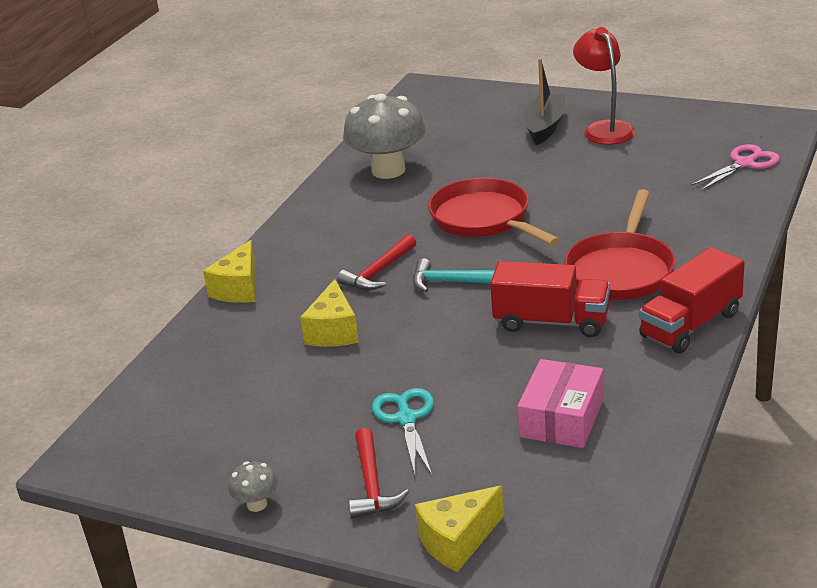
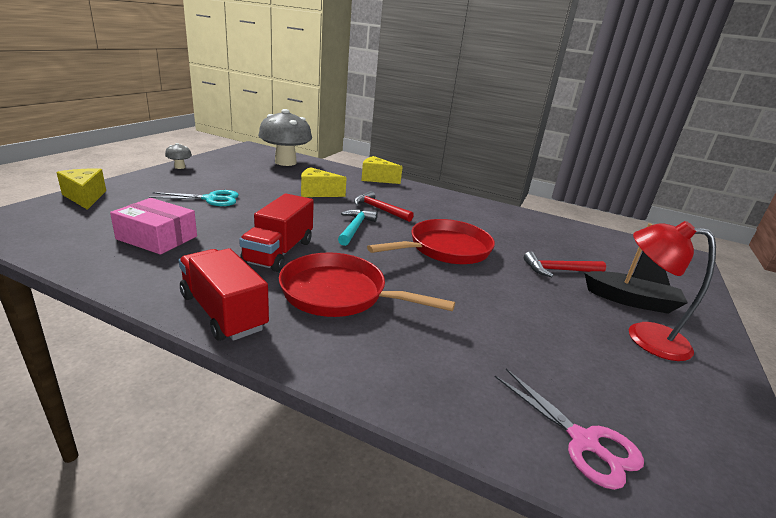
camera: 85 degrees right, 5 degrees down
(372, 484) = (162, 186): red hammer -> red hammer (558, 270)
(388, 170) = (524, 226): grey mushroom -> grey mushroom (285, 162)
(604, 128) = (644, 336): red lamp -> red lamp turned 135 degrees counterclockwise

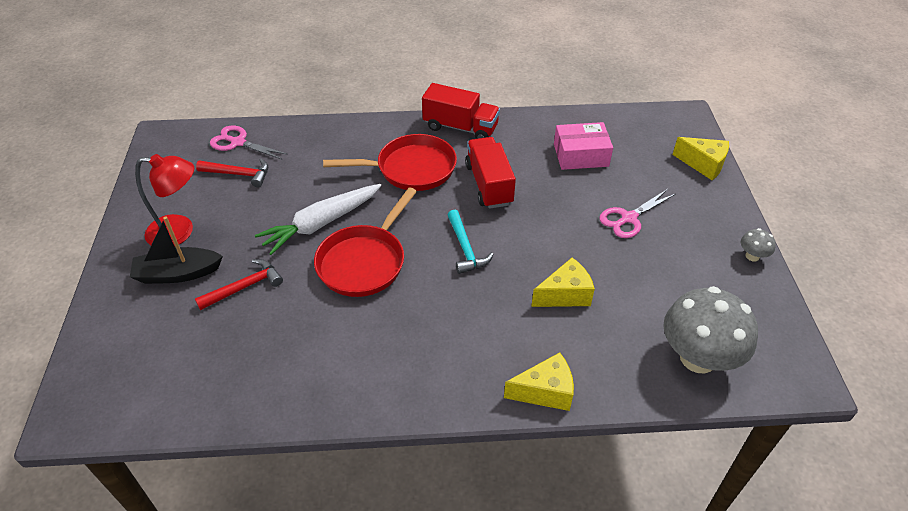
camera: 155 degrees right, 20 degrees up
(211, 199) = (628, 218): turquoise scissors -> pink scissors
(379, 209) = (473, 300): red hammer -> red hammer (239, 174)
(473, 285) = (321, 223): none -> white carrot

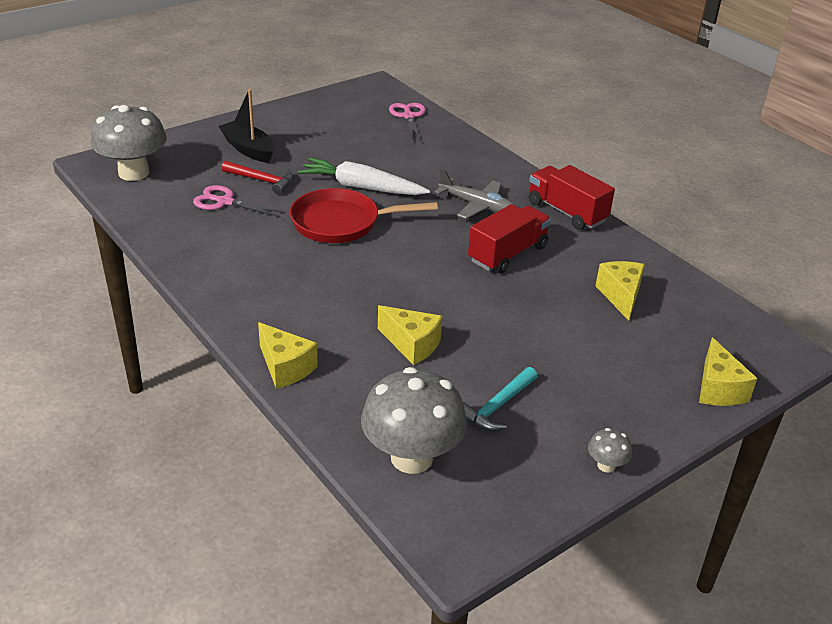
camera: 55 degrees right, 10 degrees down
(126, 387) = (134, 173): none -> grey mushroom
(180, 232) = (289, 133): red lamp -> none
(239, 174) = (374, 131): red hammer -> none
(411, 169) = (477, 206): red pan -> grey plane
(460, 127) = (566, 212): red truck -> red truck turned 150 degrees clockwise
(465, 249) = (410, 269): turquoise hammer -> turquoise hammer (497, 407)
(581, 155) = (620, 296): pink box -> yellow cheese
(628, 218) = (562, 356): pink scissors -> pink scissors (225, 202)

